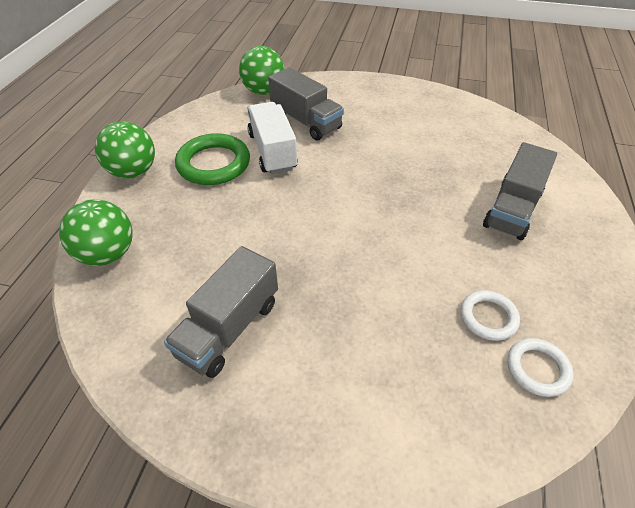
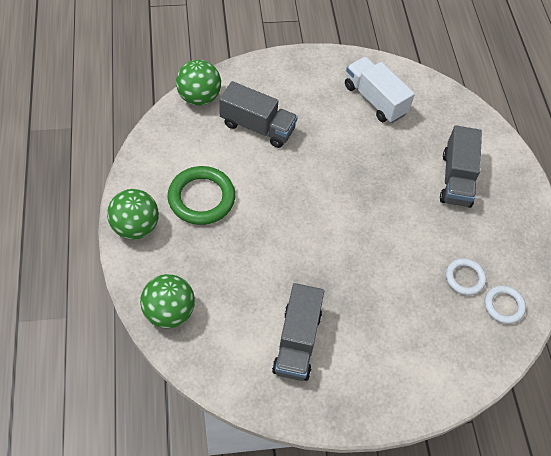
camera: 25 degrees left, 10 degrees up
(272, 151) = (245, 170): white truck -> white truck (375, 100)

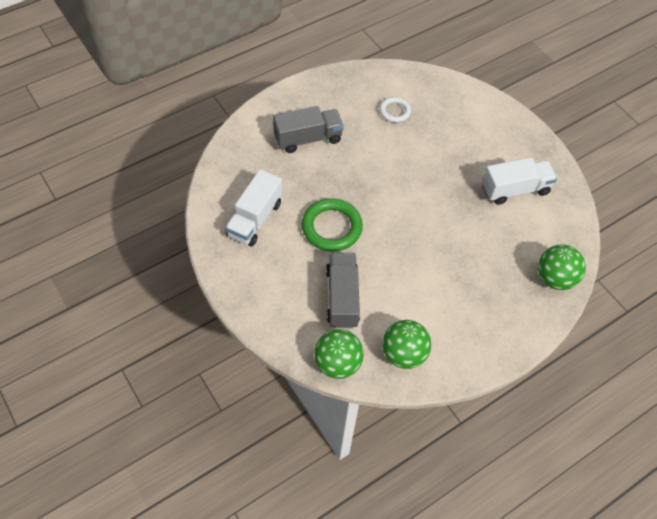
camera: 115 degrees left, 0 degrees up
(135, 227) = (505, 341): green ball -> green ball (403, 354)
(201, 198) = (444, 305): green ring -> green ring (331, 227)
(297, 342) = (515, 189): grey truck -> white truck
(503, 306) = (401, 86): white ring -> none

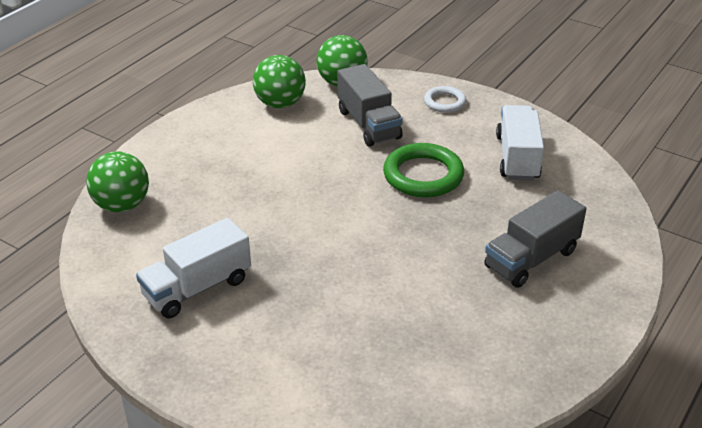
camera: 160 degrees right, 20 degrees down
(395, 111) = (433, 341): white ring -> white ring (444, 102)

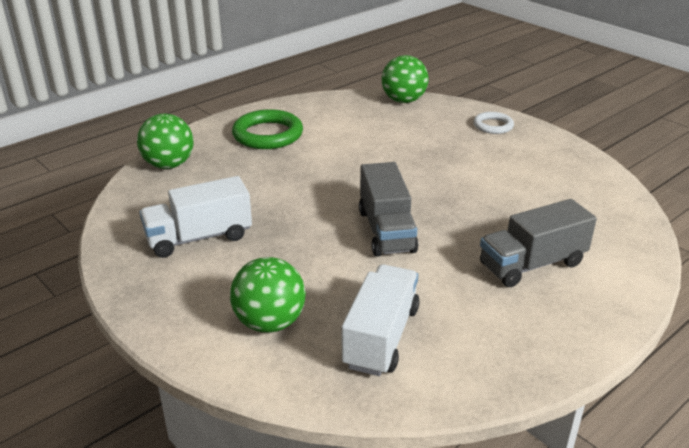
camera: 15 degrees right, 5 degrees down
(280, 104) = (342, 109): green ball -> green ball (270, 322)
(368, 124) = (414, 134): grey truck -> grey truck (386, 231)
(423, 175) = (449, 179): green ring -> green ring (268, 134)
(517, 158) = (548, 177): white truck -> white truck (381, 337)

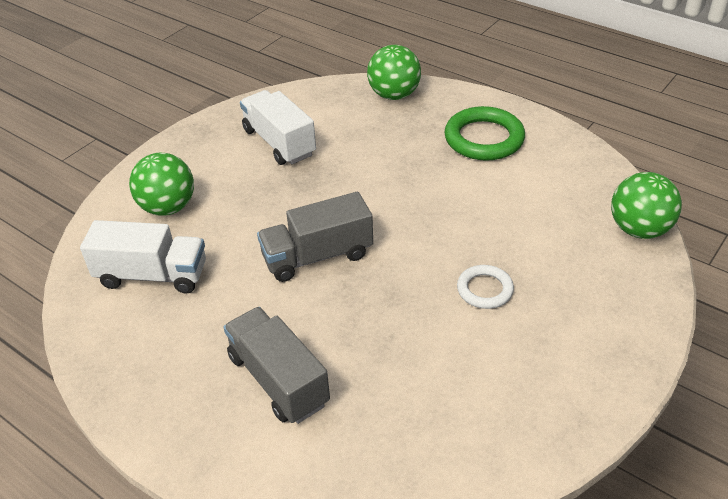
camera: 80 degrees right, 10 degrees up
(493, 126) = (613, 327): white ring -> white ring (484, 290)

